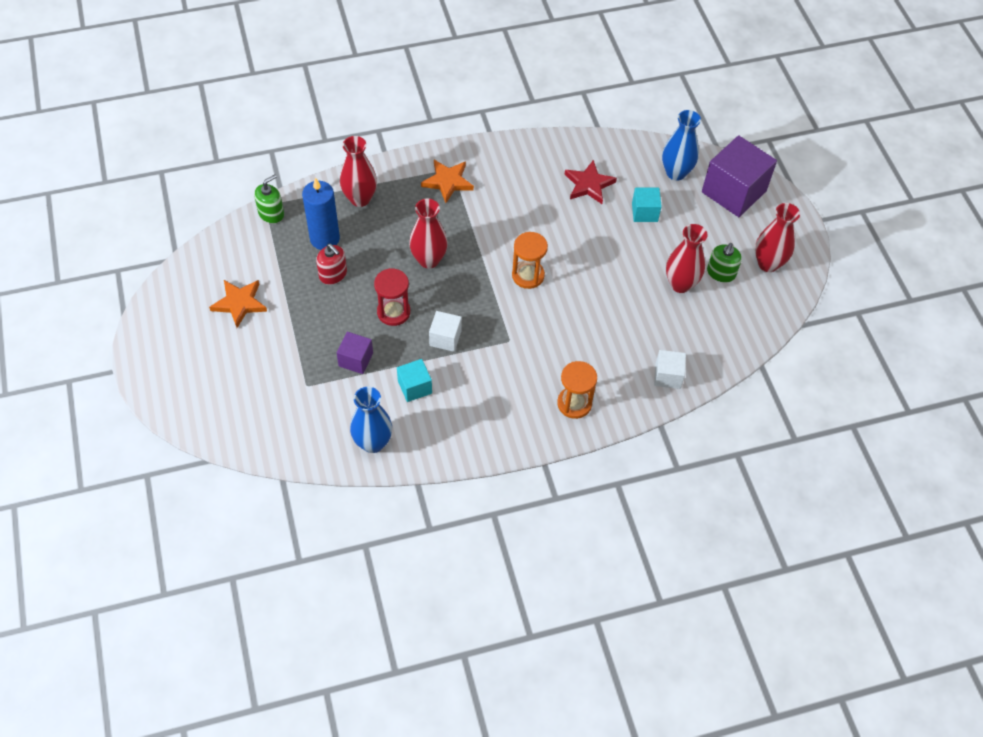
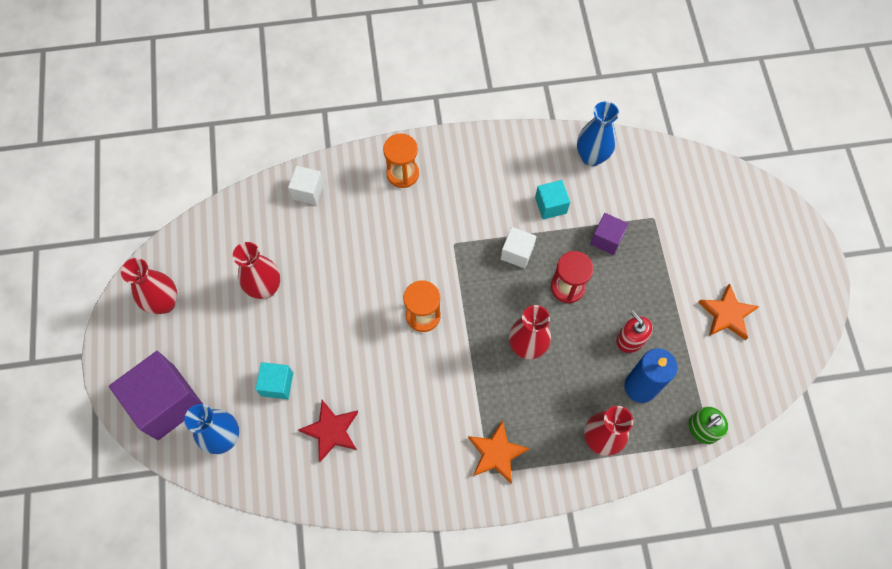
camera: 170 degrees left, 10 degrees up
(721, 273) = (218, 297): green soap dispenser -> none

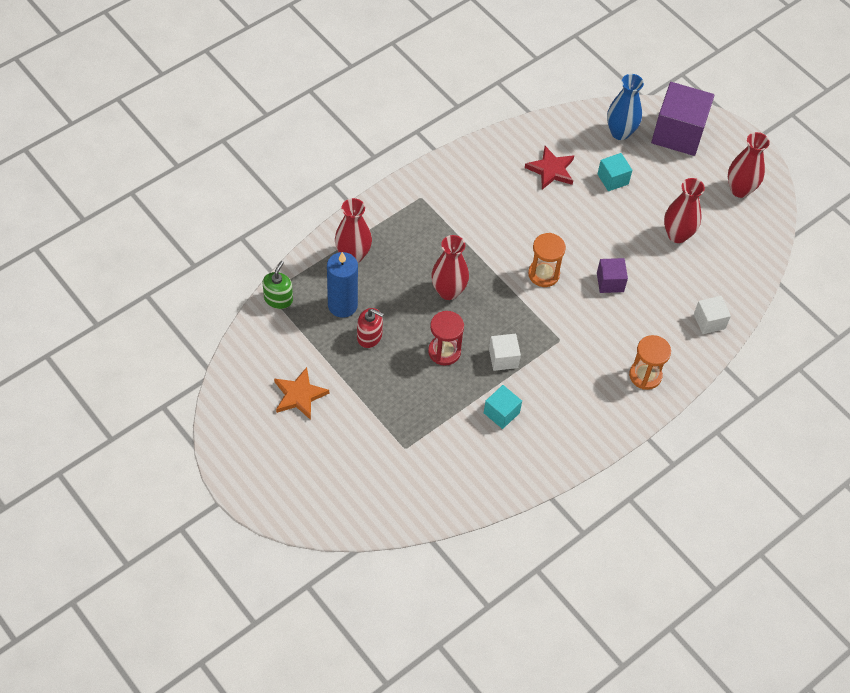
camera: 145 degrees right, 10 degrees down
(496, 453) = (424, 211): orange star -> none
(591, 157) = (493, 477): blue vase -> none
(606, 239) = (435, 408): purple cube -> purple cube (610, 282)

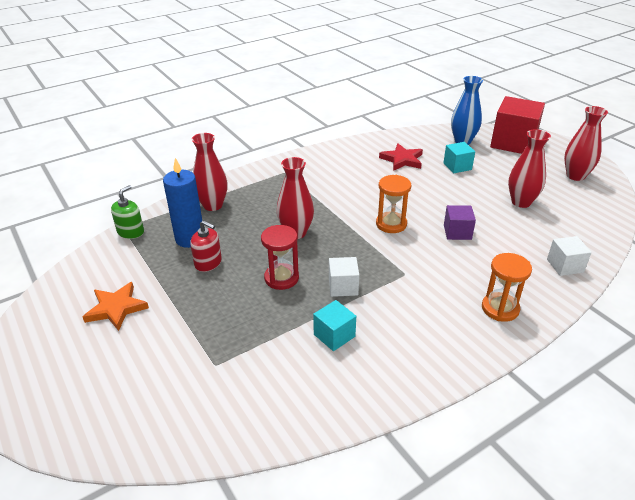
camera: 10 degrees right, 20 degrees down
(678, 133) = (513, 143): purple cube -> red cube

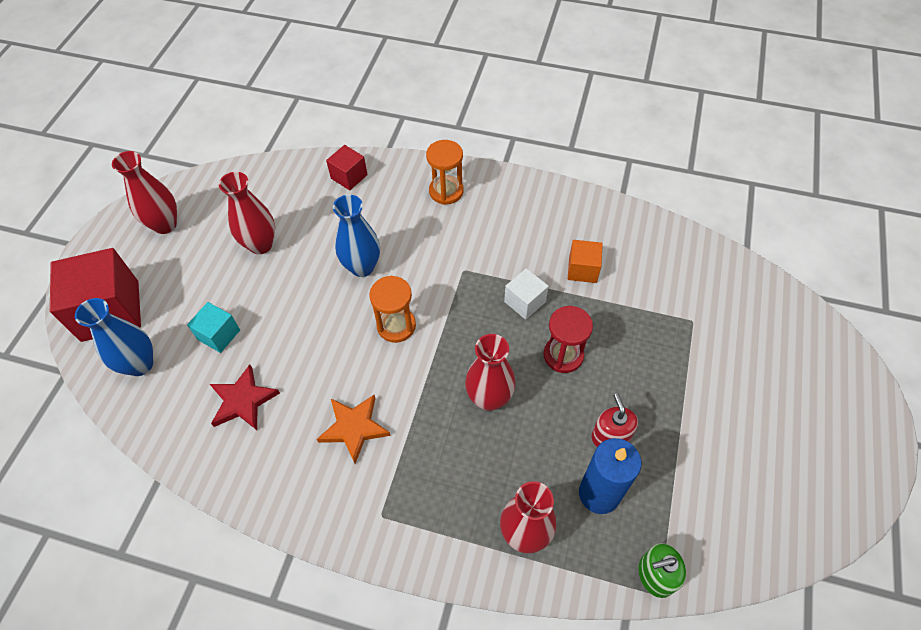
camera: 130 degrees left, 20 degrees up
(116, 308) = (740, 454): orange star -> orange star (354, 428)
(334, 335) = (582, 269): turquoise cube -> orange cube
(457, 232) = (362, 267): purple cube -> blue vase
(565, 266) = (349, 176): white cube -> red cube

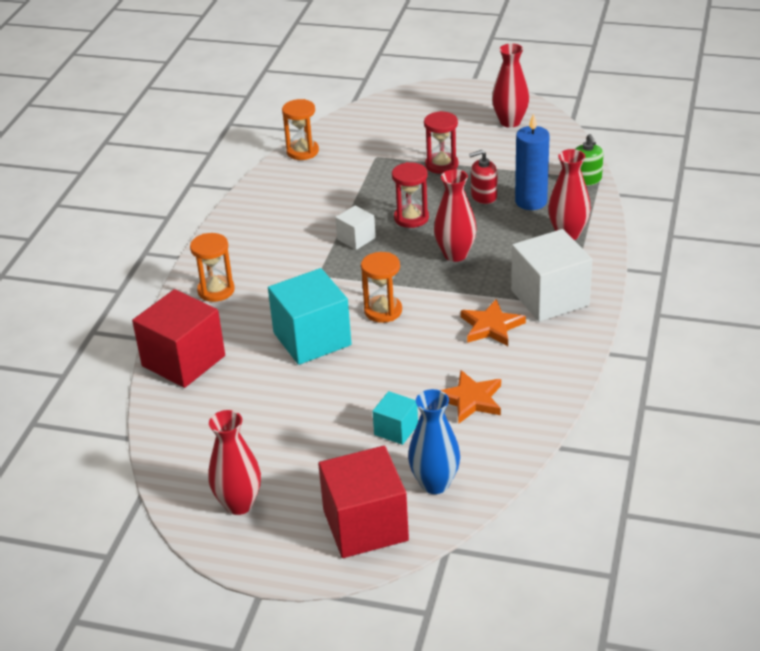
camera: 90 degrees left, 20 degrees down
(243, 401) = (471, 400): red star -> orange star
(260, 245) = (277, 416): red vase -> red vase (510, 122)
(349, 176) = (183, 361): red cube -> red cube, size x1.96
(362, 267) = (312, 339): blue vase -> turquoise cube
(396, 496) = (550, 298): none -> white cube
(582, 269) = (321, 208): orange cube -> none
(679, 391) = (441, 165): none -> red hourglass
(697, 249) = (302, 151): none -> orange hourglass

